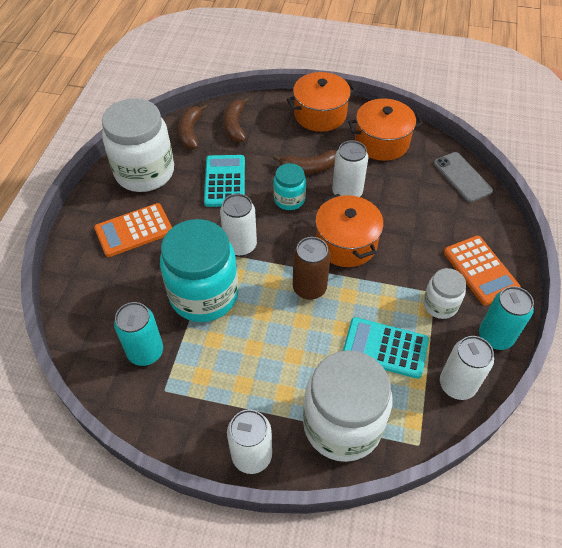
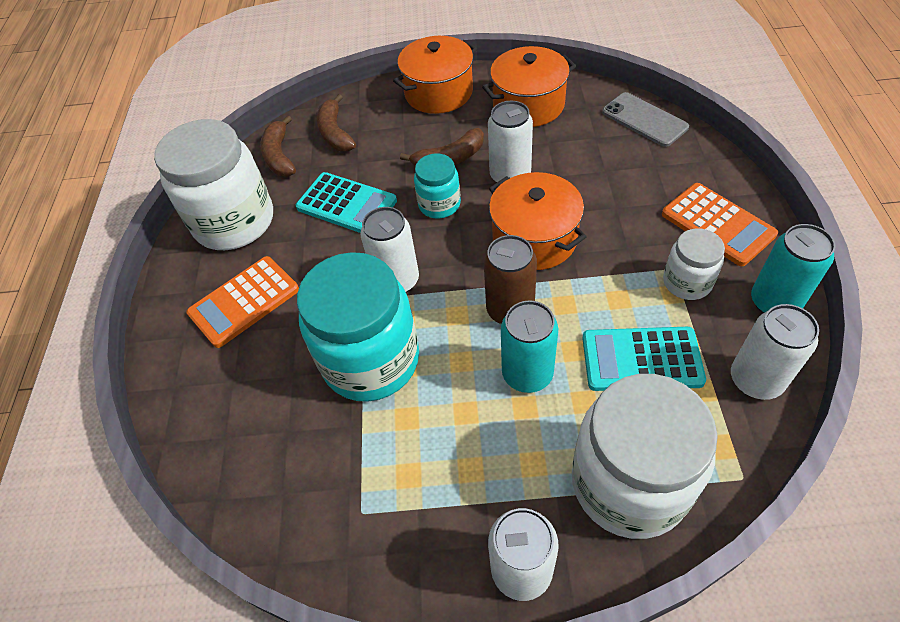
camera: 10 degrees left, 0 degrees up
(145, 352) = (316, 465): turquoise can -> turquoise can (527, 374)
(225, 181) = (346, 204): turquoise calculator -> turquoise calculator turned 135 degrees clockwise

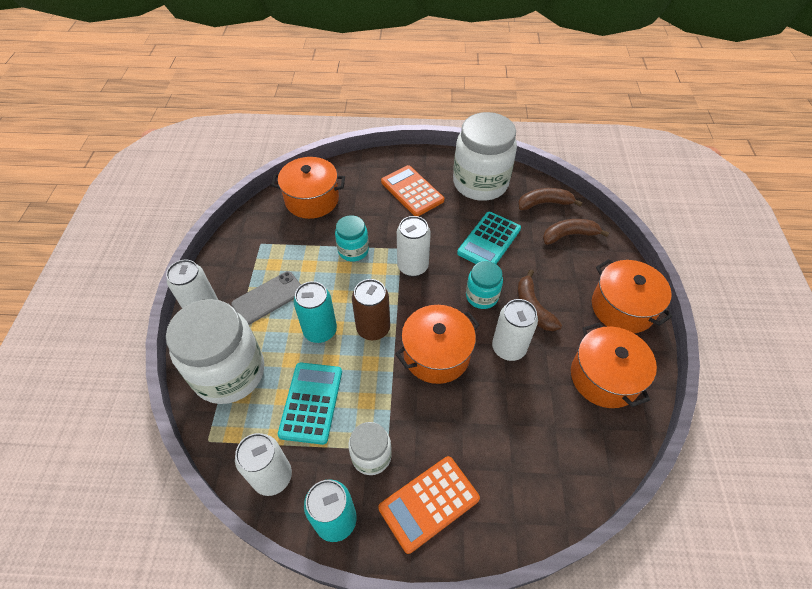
camera: 90 degrees right, 0 degrees up
(253, 449) = (312, 199): none -> orange pot
(371, 360) = (353, 250): turquoise jar -> turquoise jar, size x0.51
(644, 119) = (580, 479): grey phone -> grey phone (268, 298)

